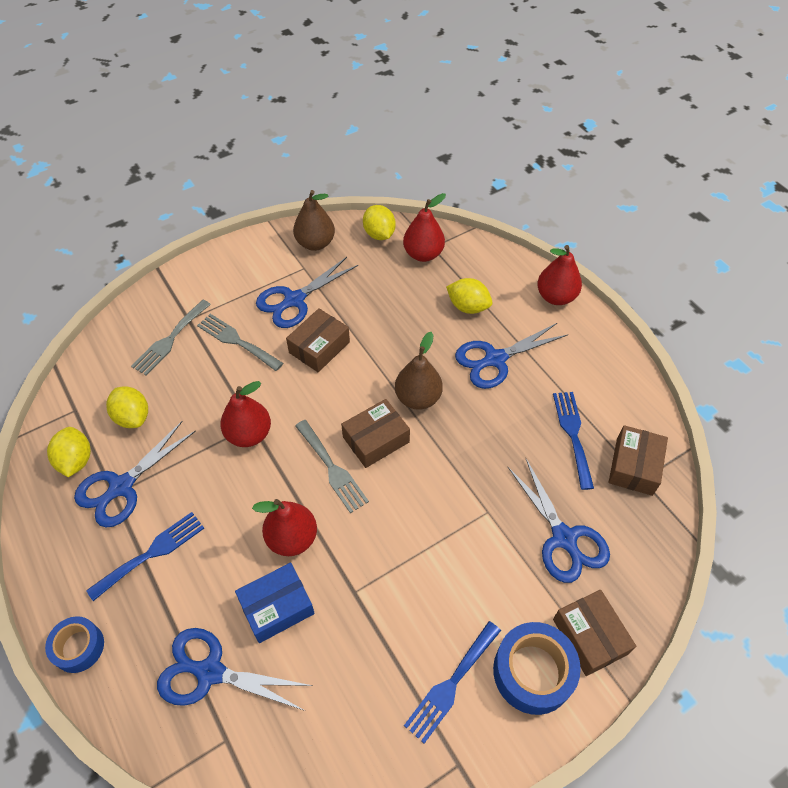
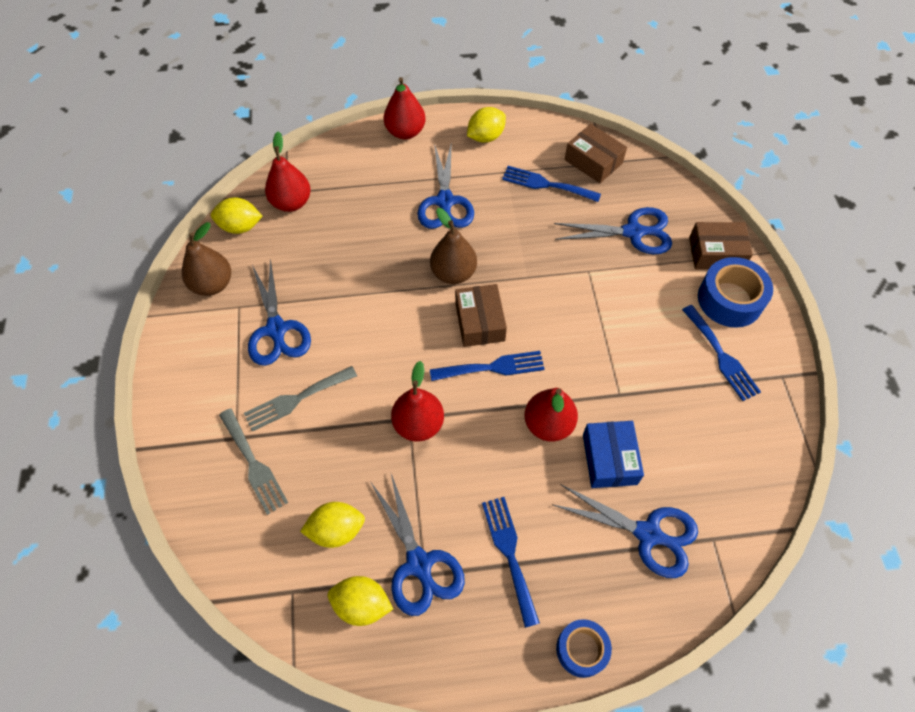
camera: 65 degrees left, 5 degrees up
(209, 672) = (648, 534): blue scissors -> blue scissors turned 105 degrees counterclockwise
(319, 347) = (350, 329): brown box -> none
(332, 469) = (492, 367): grey fork -> blue fork
(468, 307) = (376, 196): yellow lemon -> yellow lemon (485, 137)

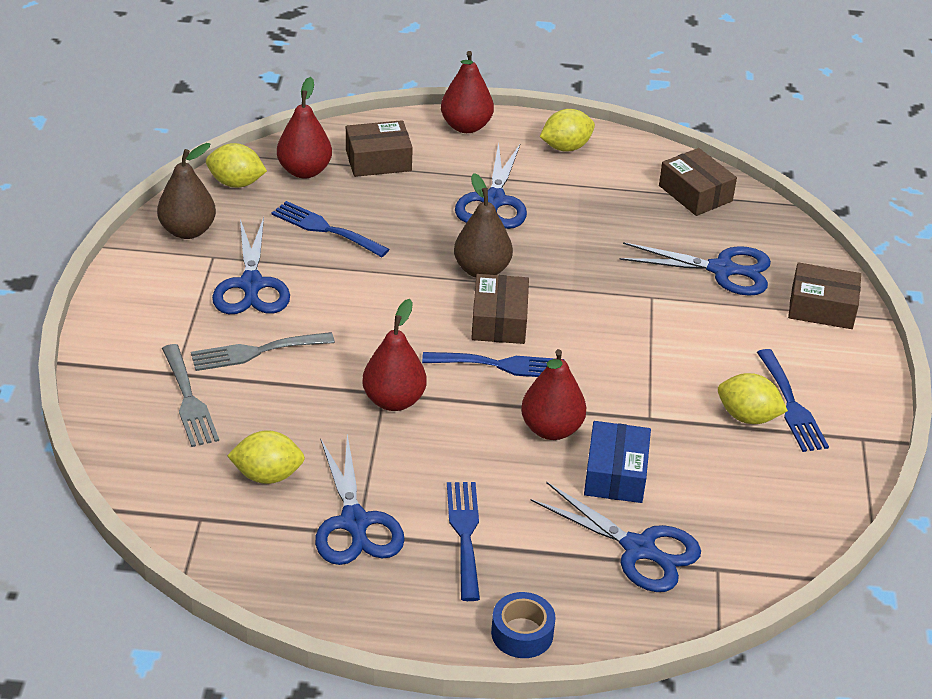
camera: 10 degrees right, 20 degrees down
(346, 180) = (378, 160): none -> brown box
(362, 605) = (277, 545): yellow lemon -> yellow lemon (747, 417)
(546, 184) = (627, 206): blue fork -> blue fork (325, 229)
(730, 299) = (823, 355): blue tape -> none

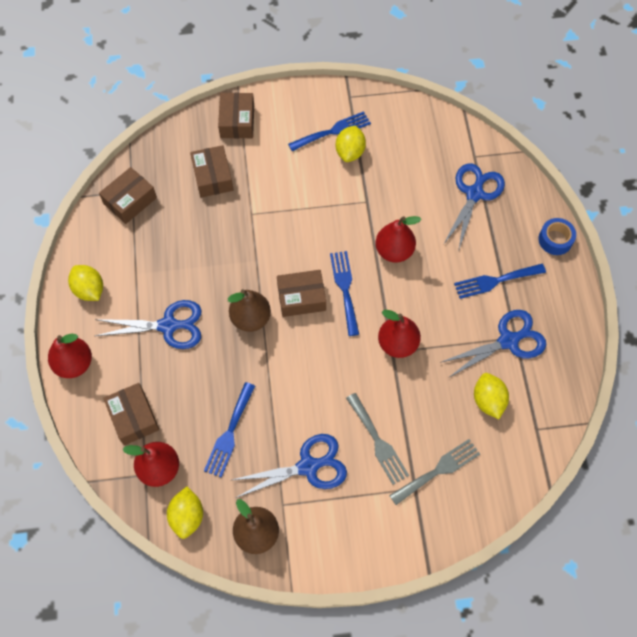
camera: 100 degrees left, 25 degrees up
(615, 474) = (420, 212): blue box -> none
(722, 270) = (213, 177): blue scissors -> brown box

